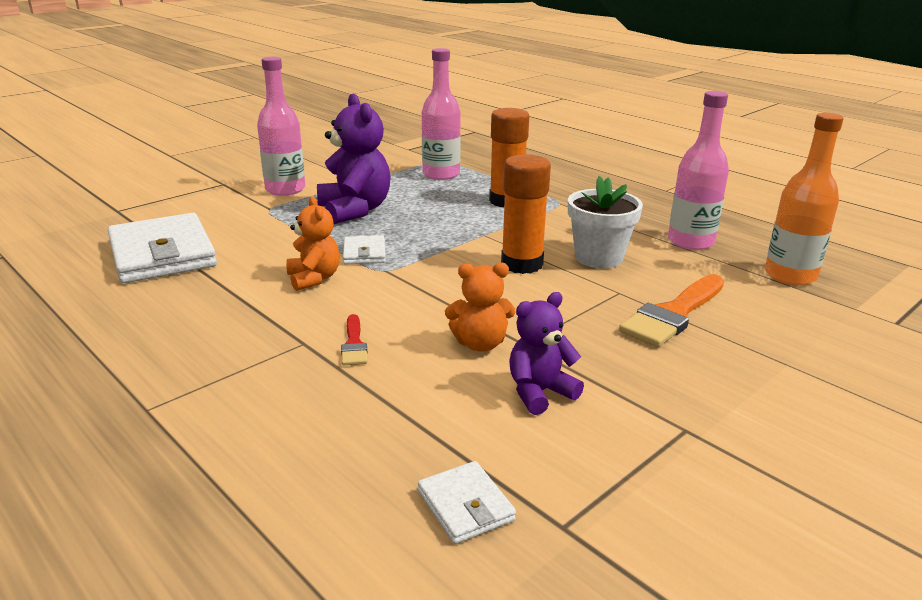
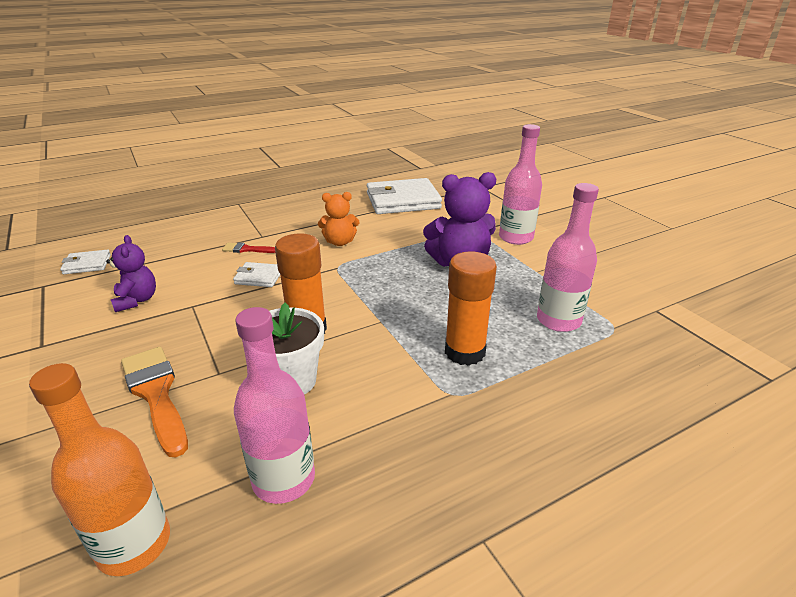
camera: 105 degrees right, 5 degrees up
(364, 253) = (369, 261): white wallet -> white wallet (259, 277)
(480, 344) = (207, 289): orange teddy bear -> none

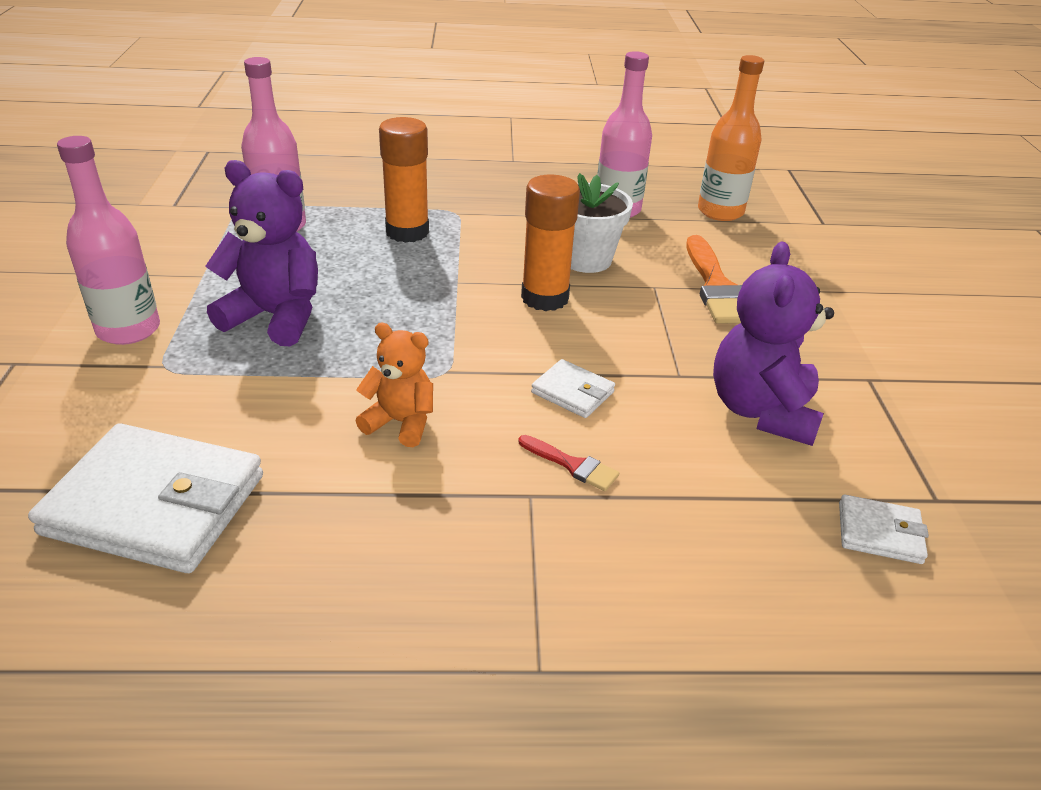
camera: 155 degrees left, 5 degrees up
(136, 300) = (761, 411): purple teddy bear -> purple teddy bear, size x1.65

